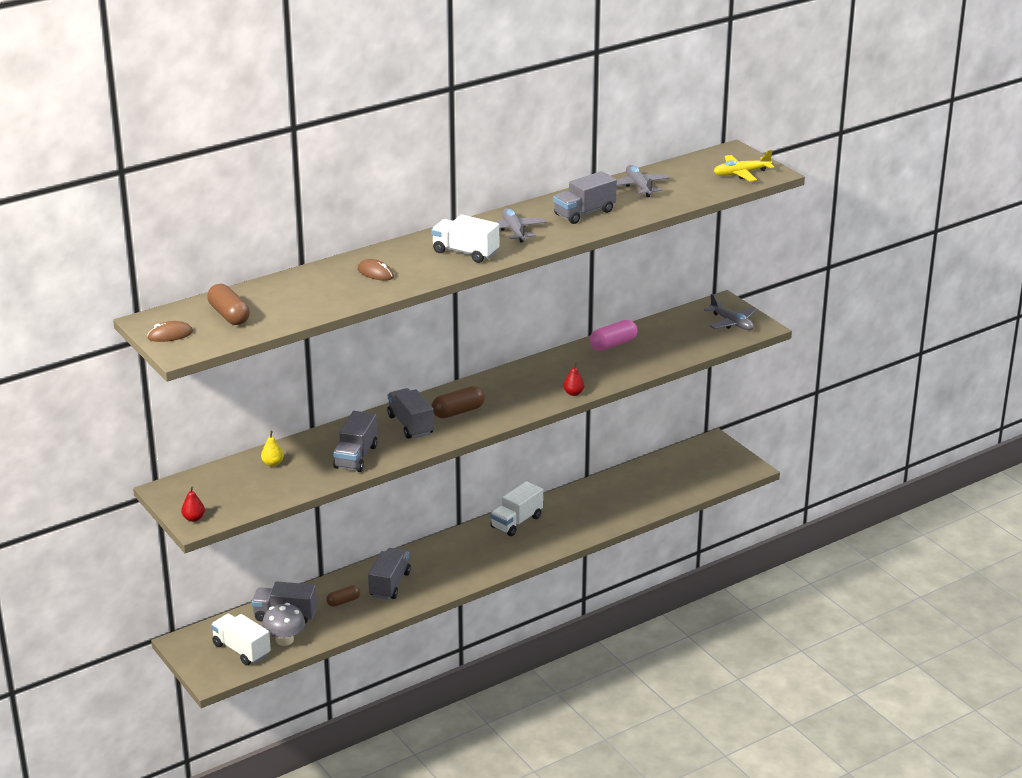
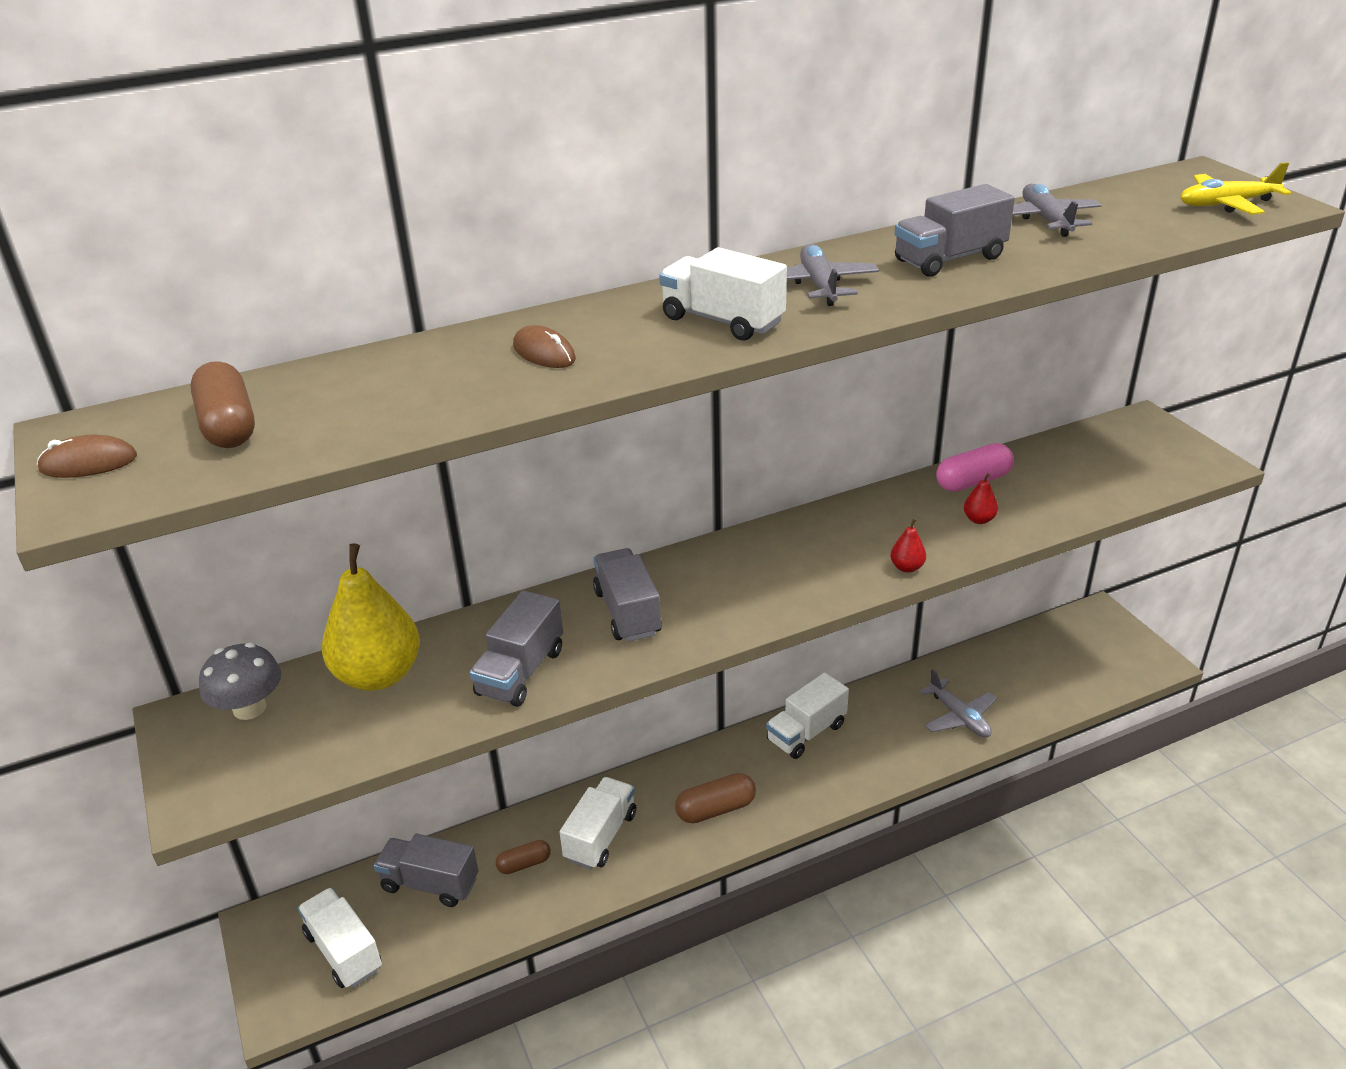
camera: 10 degrees right, 5 degrees up
(193, 518) = (197, 790): red pear -> red pear (979, 519)
(272, 463) = (378, 675): yellow pear -> yellow pear, size x2.45
(284, 640) = (415, 936): grey mushroom -> grey mushroom (249, 708)
(390, 584) = (600, 836): grey truck -> white truck
(458, 412) = (711, 591): brown capsule -> brown capsule (716, 809)
(731, 323) = (1163, 454): grey plane -> grey plane (959, 717)

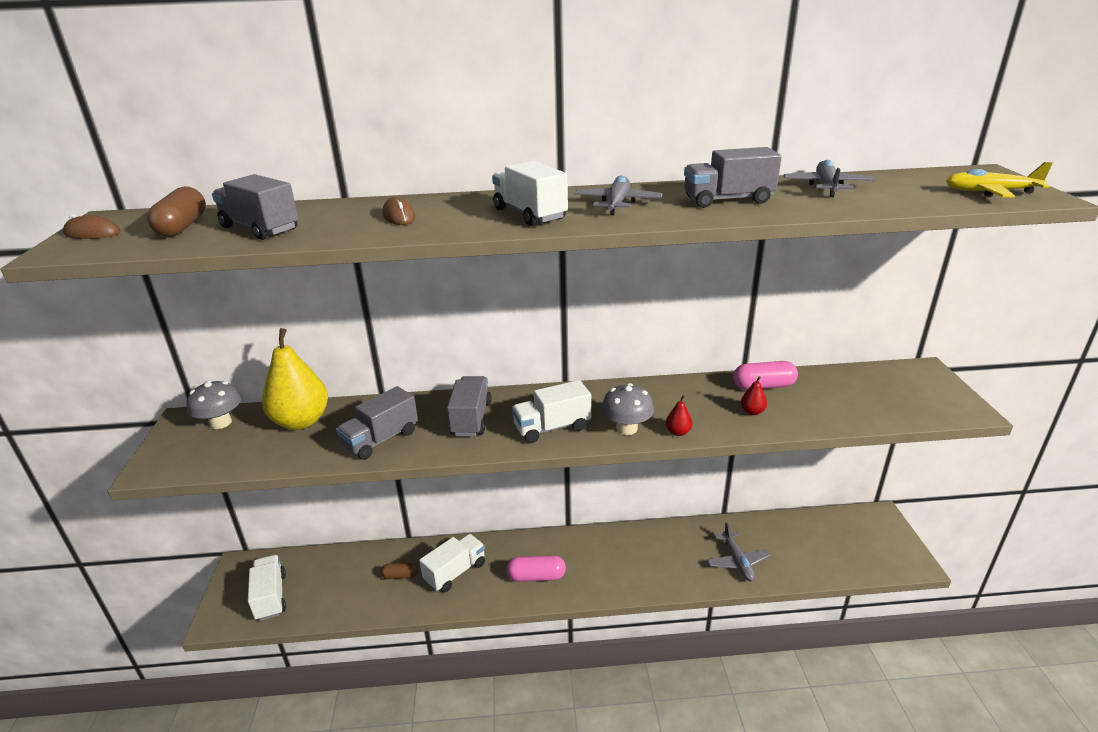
camera: 20 degrees right, 5 degrees down
(430, 884) = (341, 571): grey truck -> grey truck (260, 228)
(716, 809) = (536, 576): brown capsule -> pink capsule
(806, 732) = (623, 543): white truck -> white truck (552, 428)
(841, 577) = (626, 428): none -> grey mushroom

